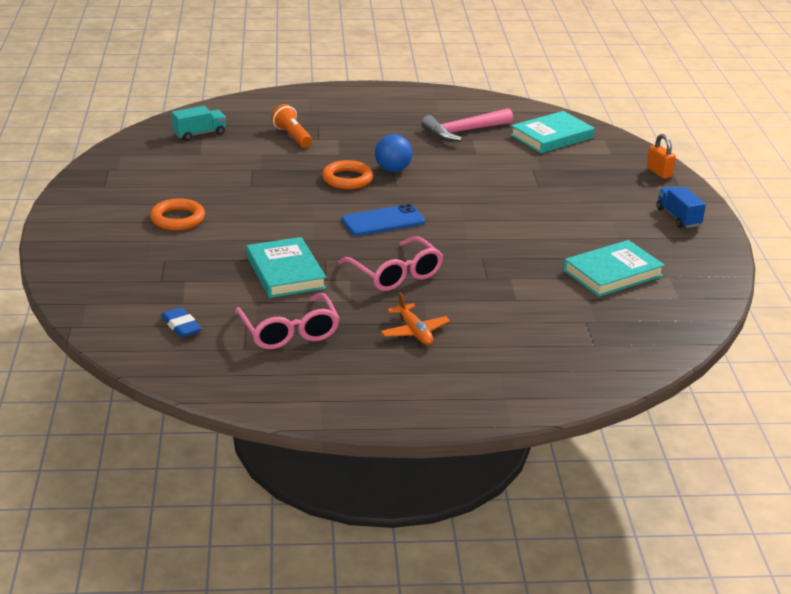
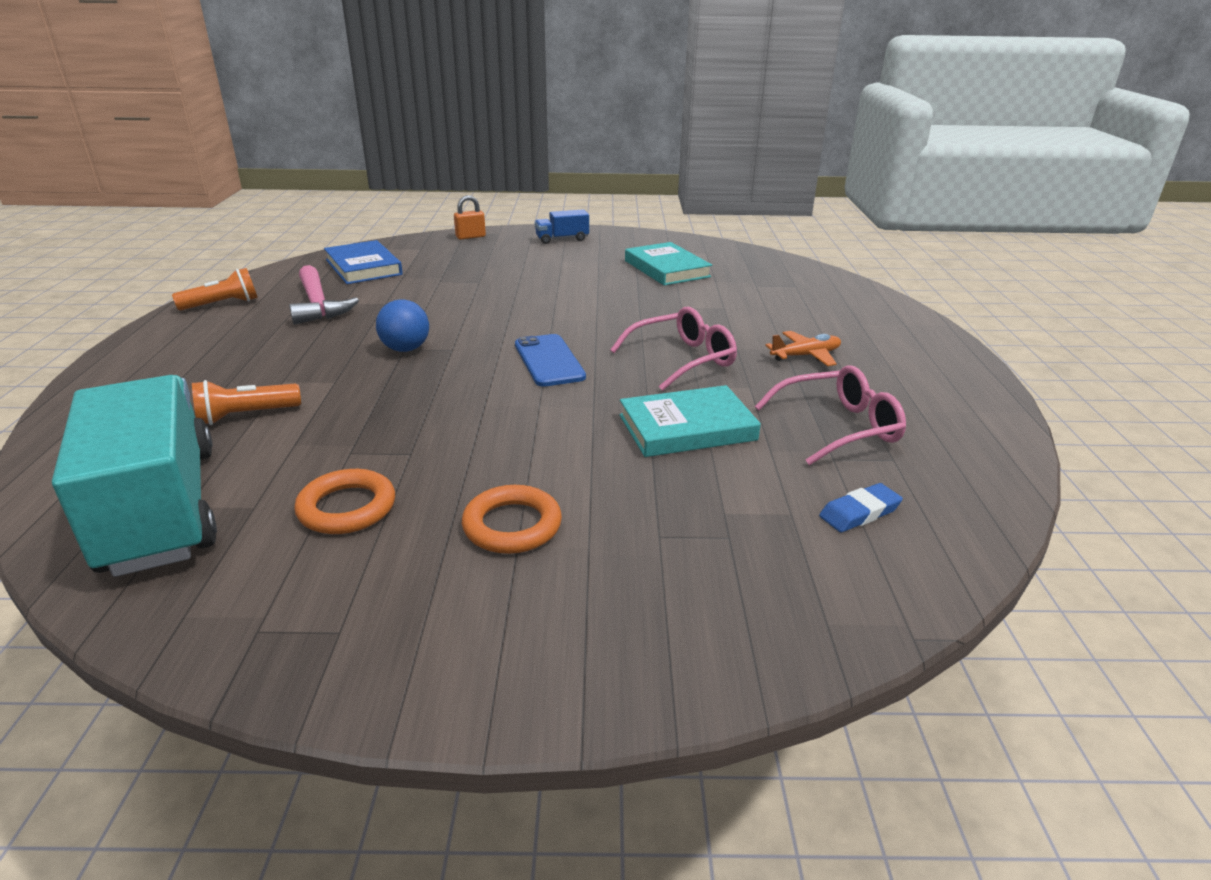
camera: 85 degrees left, 0 degrees up
(199, 134) = (160, 508): turquoise truck -> turquoise truck, size x2.36
(347, 179) = (420, 378): orange ring -> orange ring (347, 508)
(454, 101) = (222, 304): none -> orange flashlight
(551, 136) = (363, 267): turquoise book -> blue book

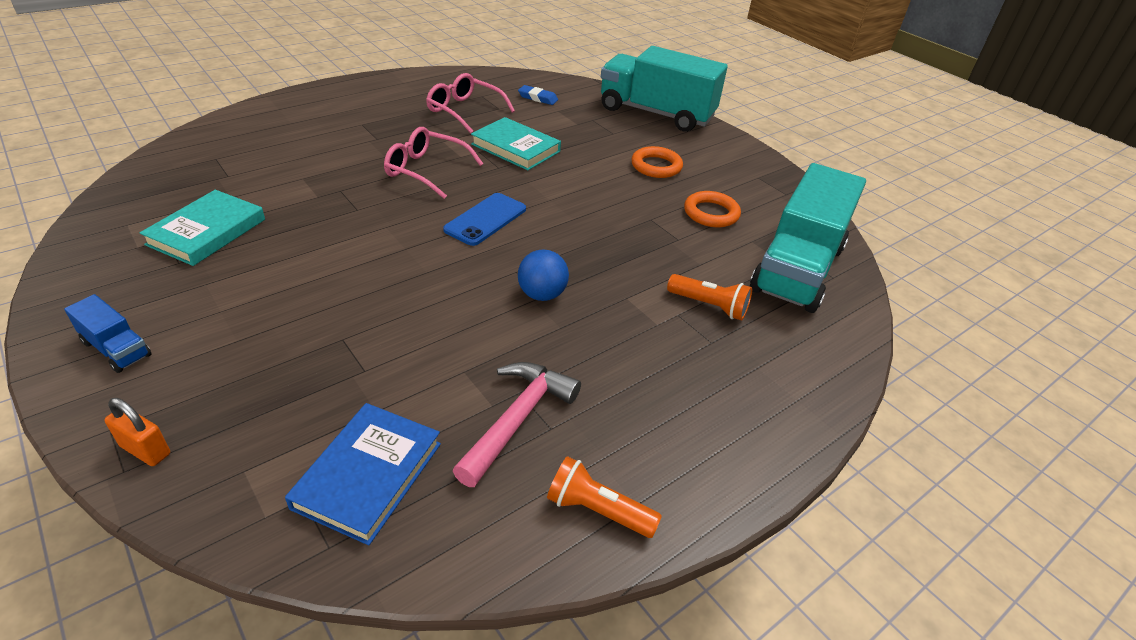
camera: 130 degrees left, 10 degrees up
(699, 644) = (656, 113): none -> turquoise truck
(805, 356) = (374, 132): orange plane -> none

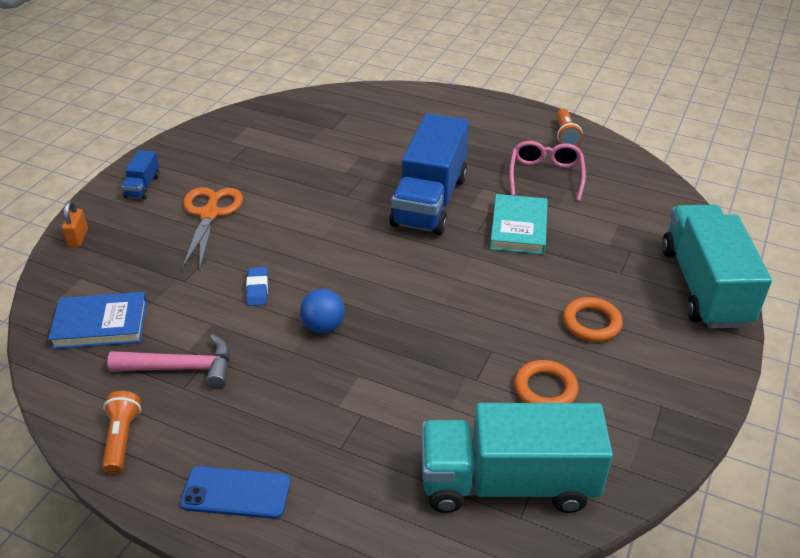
camera: 65 degrees right, 0 degrees up
(207, 232) = (265, 155): turquoise book -> none
(261, 309) = (210, 214): none -> orange scissors
(427, 171) = (430, 201): pink glasses -> blue truck
(485, 219) = (393, 258): blue phone -> blue phone (236, 493)
(538, 98) = (626, 203): blue eraser -> blue eraser (257, 289)
(709, 306) = (390, 431): orange flashlight -> orange flashlight (565, 136)

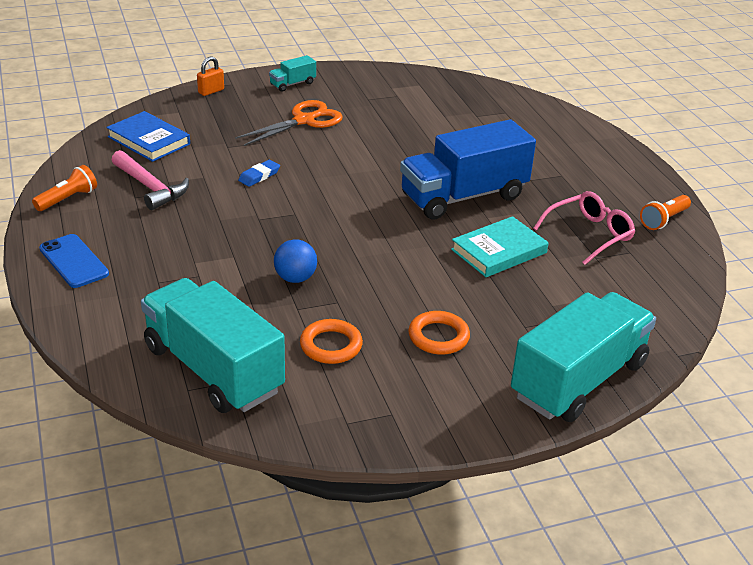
camera: 45 degrees right, 5 degrees down
(143, 186) = (292, 84): blue truck -> turquoise truck
(323, 326) = (260, 219): blue ball -> blue ball (295, 278)

